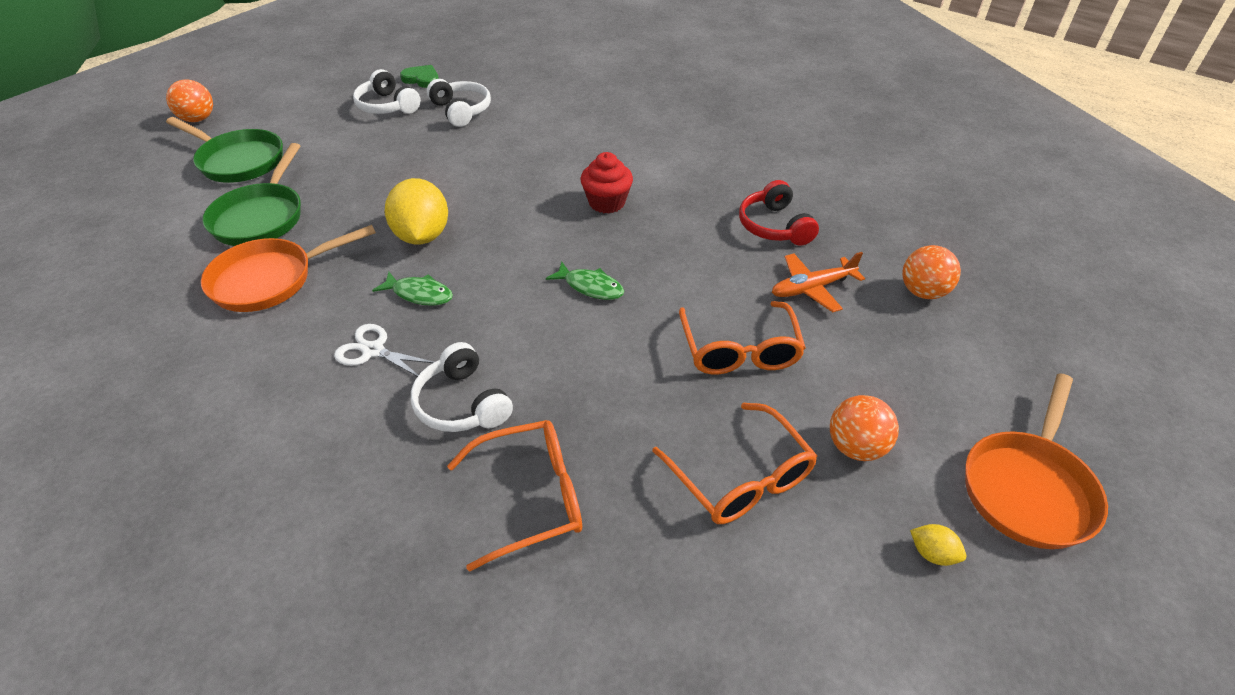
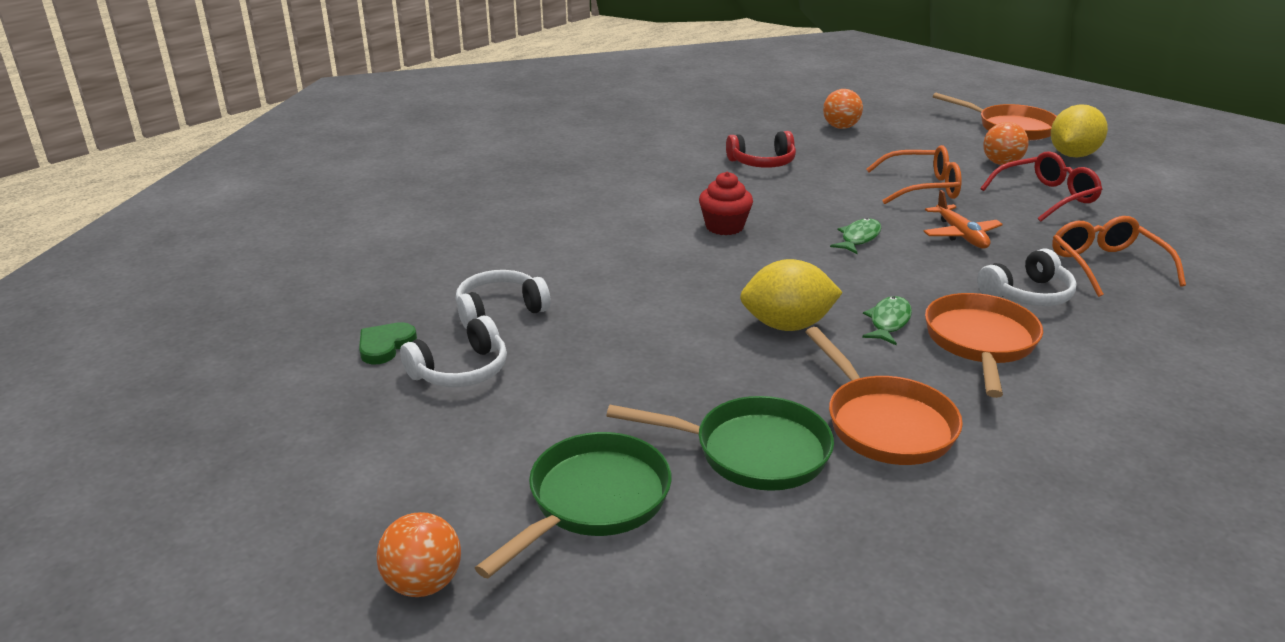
camera: 85 degrees left, 15 degrees down
(373, 350) = (980, 342): white scissors -> orange pan
(740, 477) = (1046, 197): orange glasses -> red glasses
(812, 288) = (843, 158): orange plane -> orange plane (960, 235)
(932, 553) = (1072, 155): yellow lemon -> yellow lemon, size x2.32

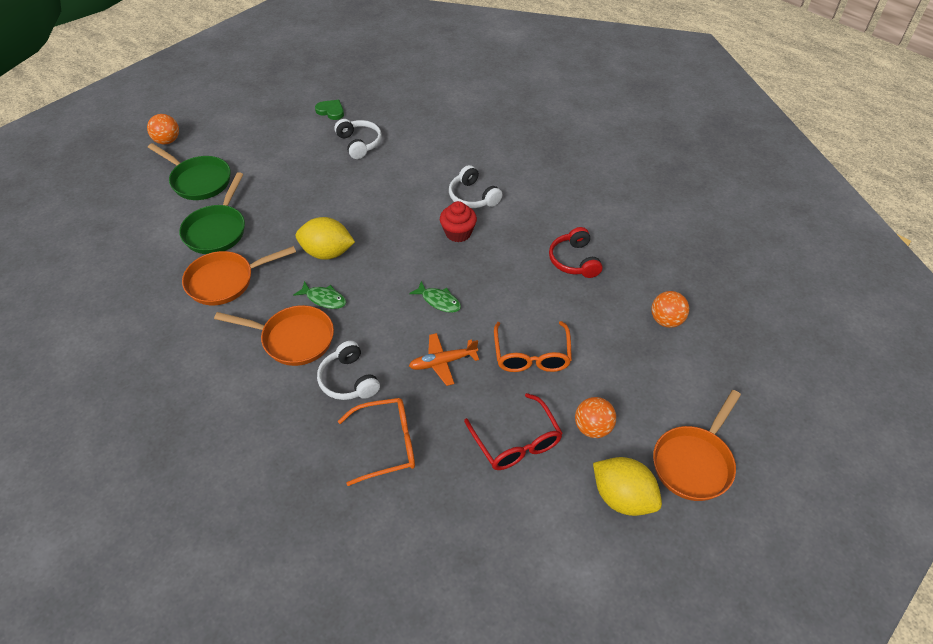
camera: 90 degrees right, 20 degrees up
(460, 370) = (305, 136): white headphones -> white headphones (473, 196)
(787, 325) = (327, 253): yellow lemon -> yellow lemon turned 75 degrees counterclockwise

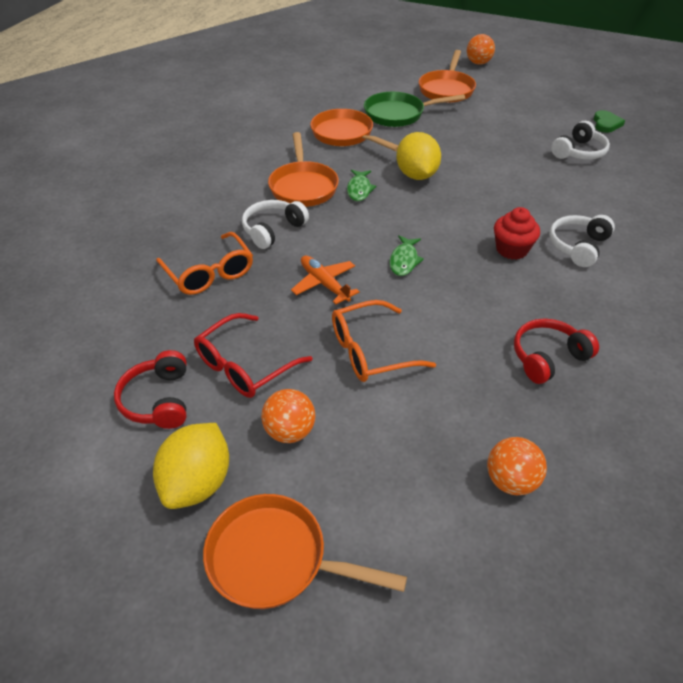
camera: 70 degrees right, 5 degrees down
(199, 181) = (447, 89): green pan -> orange pan
(532, 512) = (158, 400): none -> red headphones

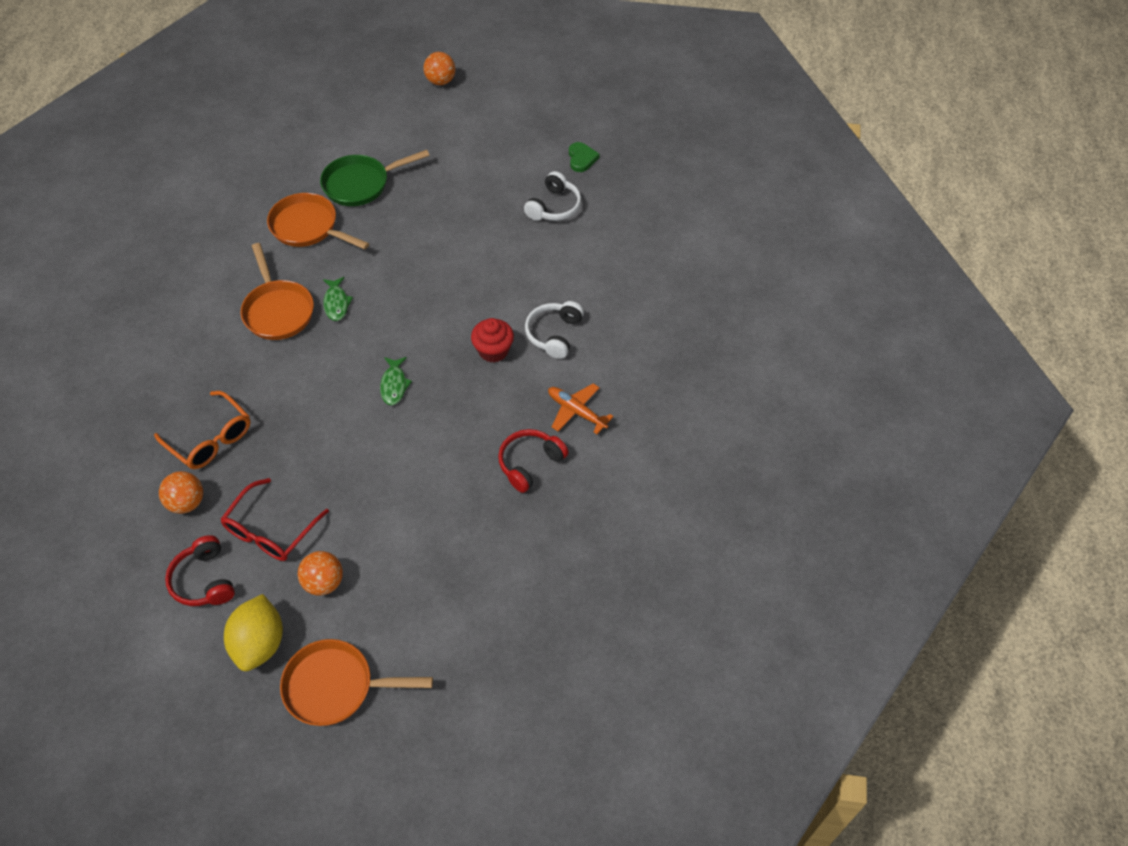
camera: 15 degrees left, 10 degrees up
(273, 230) = (260, 374): white headphones -> none
(324, 284) = (324, 428): orange plane -> orange plane (576, 411)
(370, 351) = (378, 491): orange glasses -> none
(416, 175) = (392, 272): yellow lemon -> none
(447, 89) = (409, 133): orange pan -> none
(511, 481) = (505, 583): orange ball -> orange ball (187, 502)

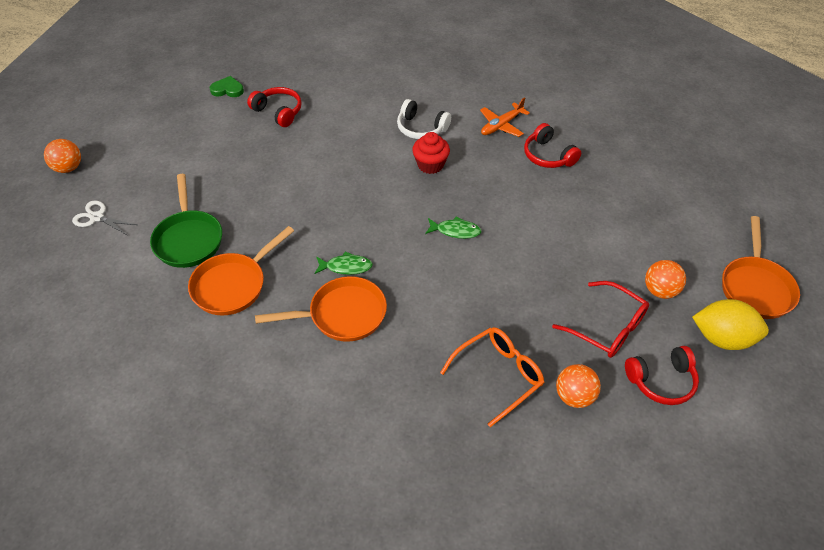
camera: 80 degrees left, 5 degrees down
(381, 118) = (97, 217): none -> white scissors
(554, 207) = (278, 112): white headphones -> red headphones

